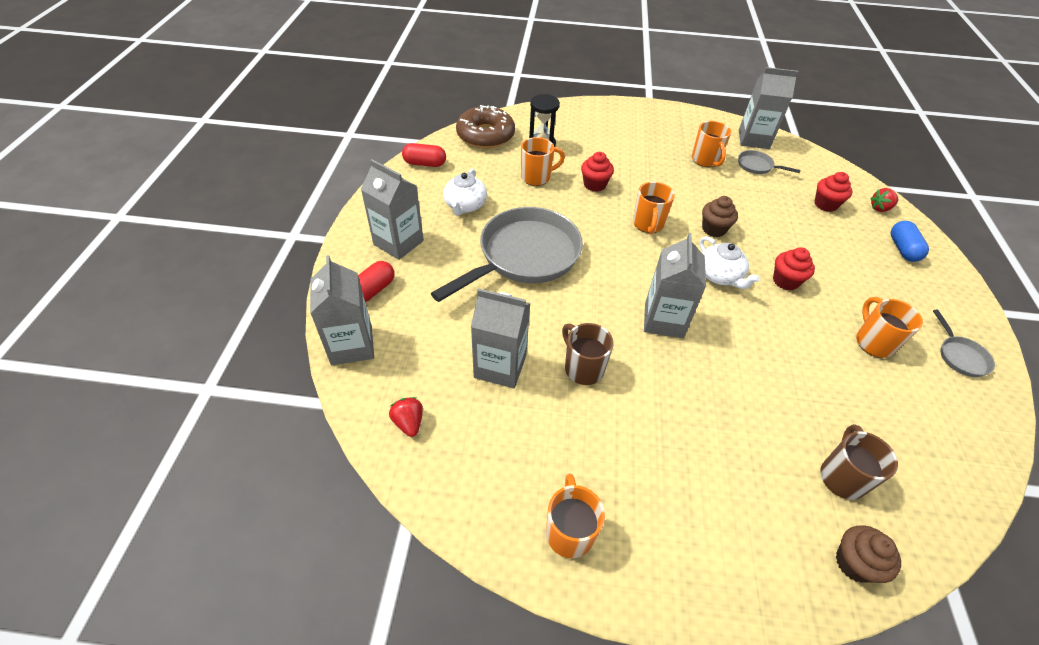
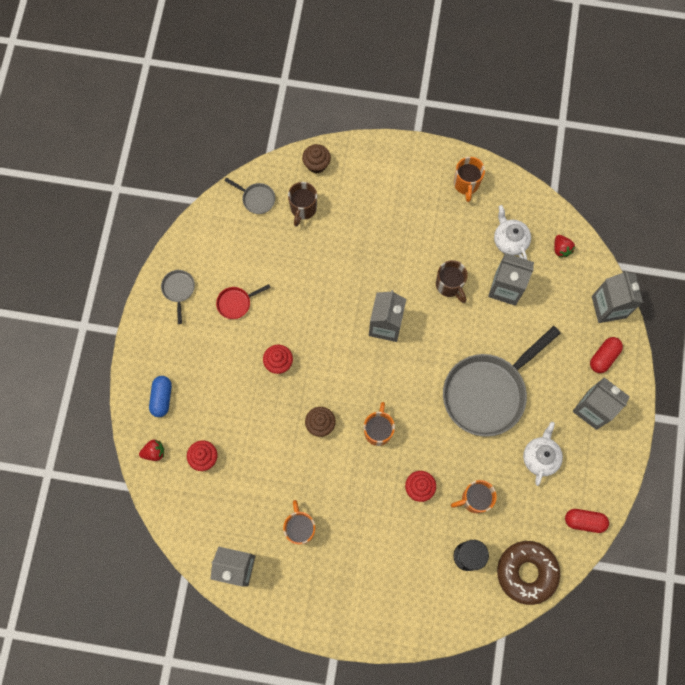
camera: 175 degrees left, 25 degrees up
(719, 276) = (331, 369): white teapot -> white teapot (509, 240)
(757, 166) = (249, 518): grey pan -> grey pan (256, 199)
(873, 342) = (236, 303): orange mug -> red pan

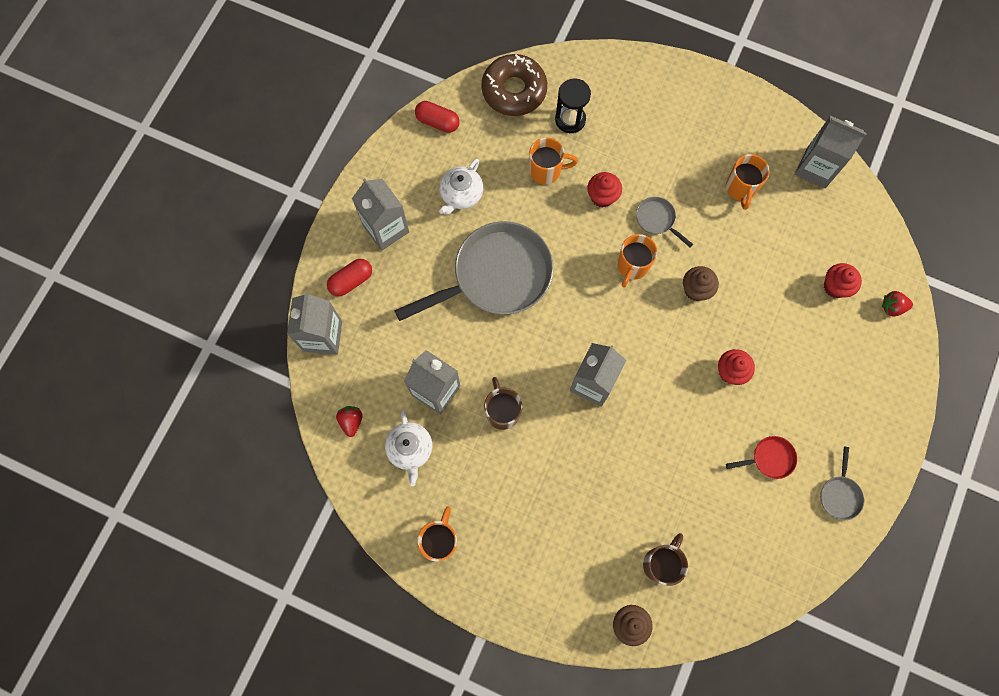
camera: 165 degrees left, 0 degrees up
(162, 398) = (876, 366): blue capsule -> none
(256, 199) = (719, 594): grey pan -> grey pan (657, 220)

